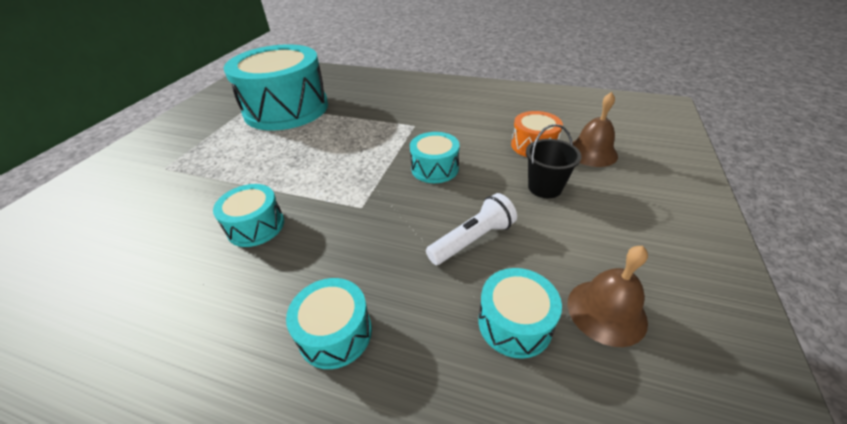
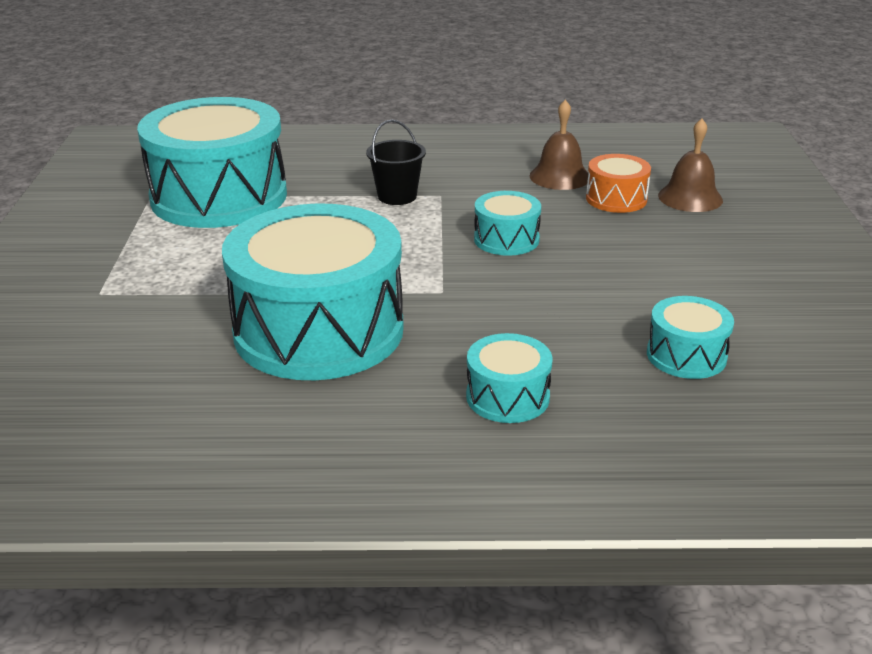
camera: 20 degrees left, 10 degrees down
(256, 226) = (319, 330): turquoise drum -> turquoise drum, size x2.23
(472, 240) = (601, 300): white flashlight -> none
(544, 187) = (654, 240): black bucket -> black bucket (397, 196)
(606, 311) = (768, 331): brown bell -> brown bell (560, 176)

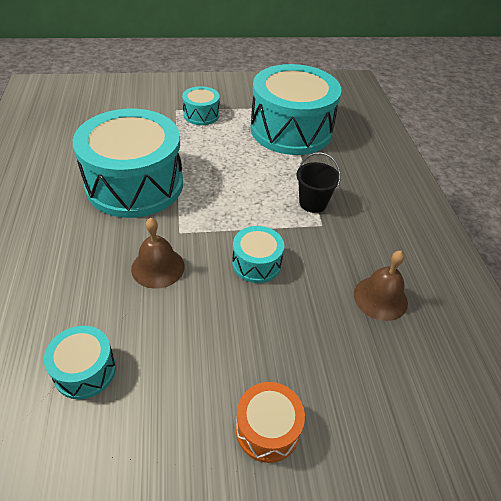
camera: 80 degrees right, 15 degrees up
(507, 397) = (53, 266): turquoise drum -> turquoise drum (201, 115)
(616, 199) = (347, 339): orange drum -> orange drum (267, 429)
(690, 197) = (368, 403): brown bell -> brown bell (158, 267)

